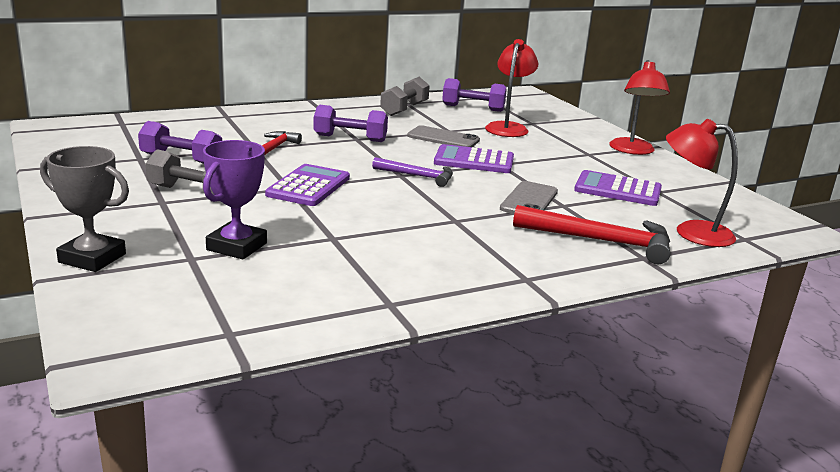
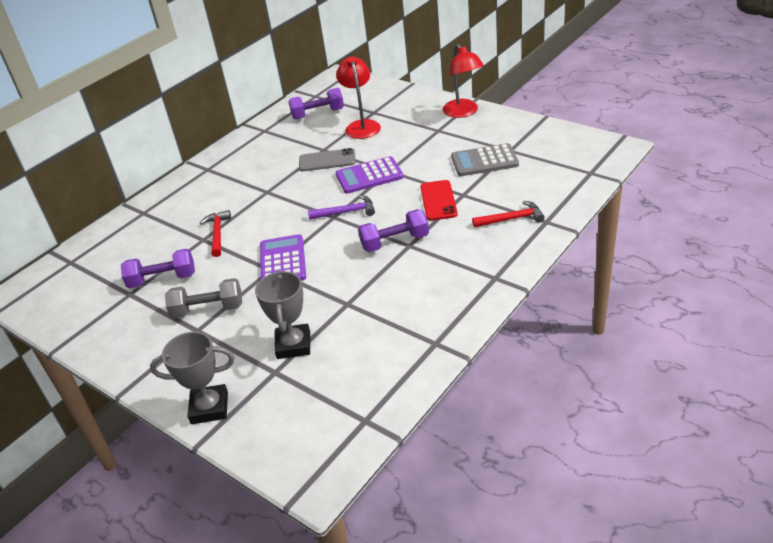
camera: 20 degrees left, 15 degrees up
(237, 246) = (293, 345): purple trophy -> grey trophy
(350, 138) = (262, 193): purple dumbbell -> purple dumbbell (395, 242)
(404, 109) = (270, 139): grey dumbbell -> none
(529, 200) = (438, 200): grey phone -> red phone
(601, 241) = (512, 219): red hammer -> red hammer, size x0.61
(617, 190) = (484, 161): purple calculator -> grey calculator
(691, 232) = (557, 182): red lamp -> none

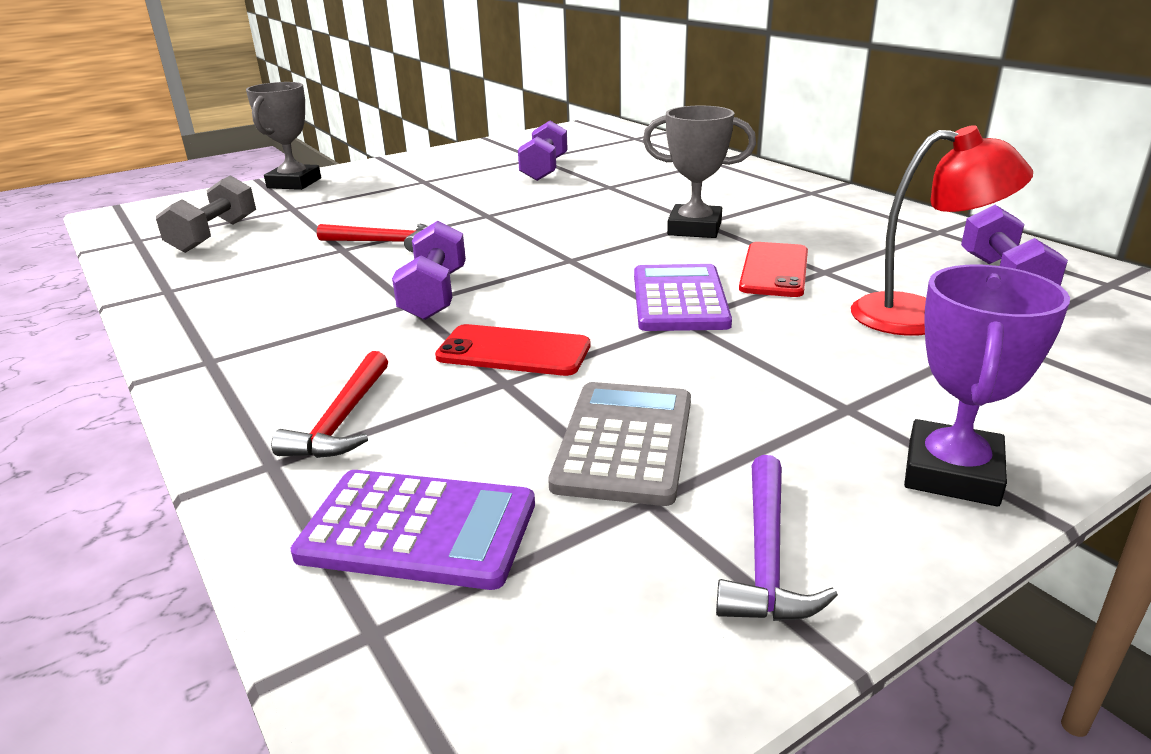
camera: 105 degrees right, 10 degrees down
(208, 309) = (453, 185): grey dumbbell -> grey dumbbell (214, 235)
(218, 233) = (613, 193): red hammer -> red hammer (383, 242)
(282, 261) = (495, 222): purple calculator -> purple calculator (418, 529)
(293, 345) = (318, 218): grey trophy -> grey trophy (694, 228)
(327, 160) = (774, 270): grey phone -> red phone
(346, 212) = (572, 269): purple hammer -> purple hammer (766, 557)
(463, 112) = (951, 473): red lamp -> purple trophy

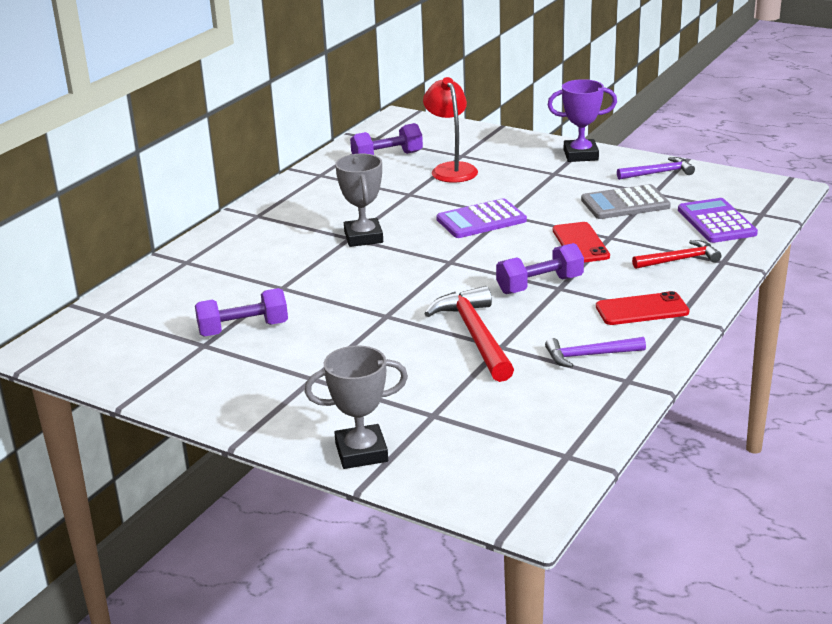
camera: 115 degrees left, 0 degrees up
(214, 235) = (524, 419): grey dumbbell -> none
(244, 284) = (589, 355): none -> purple hammer
(383, 242) = (475, 335): red hammer -> red hammer, size x1.63
(774, 270) = (419, 205): red phone -> red phone (642, 309)

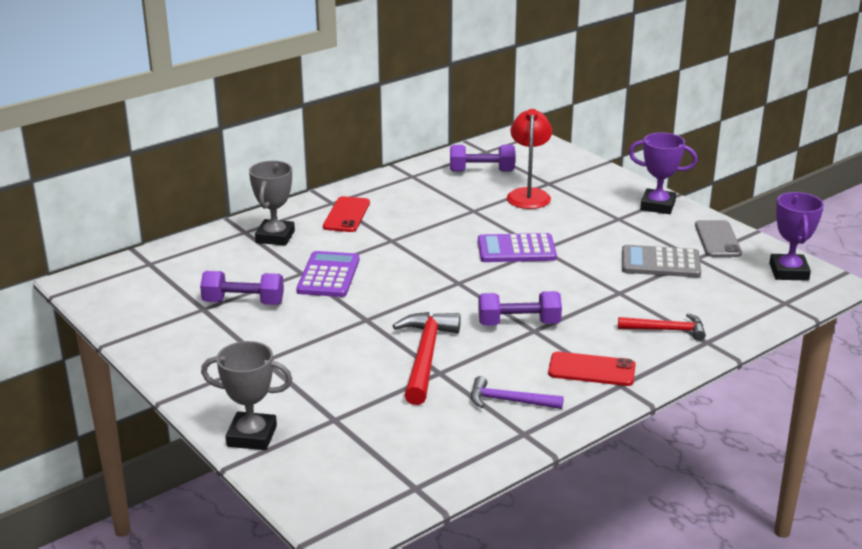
camera: 20 degrees right, 0 degrees up
(363, 237) = (403, 242): grey trophy -> grey trophy (275, 237)
(580, 243) = (587, 292): red phone -> red phone (346, 215)
(659, 173) = (717, 239): purple hammer -> grey phone
(716, 222) = (733, 301): purple calculator -> purple calculator (328, 275)
(743, 187) = (789, 272): none -> purple trophy

